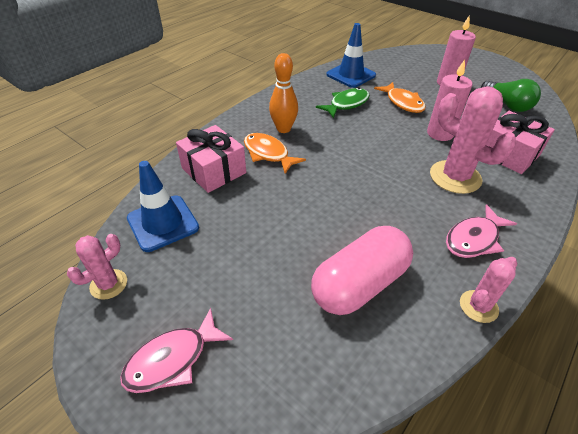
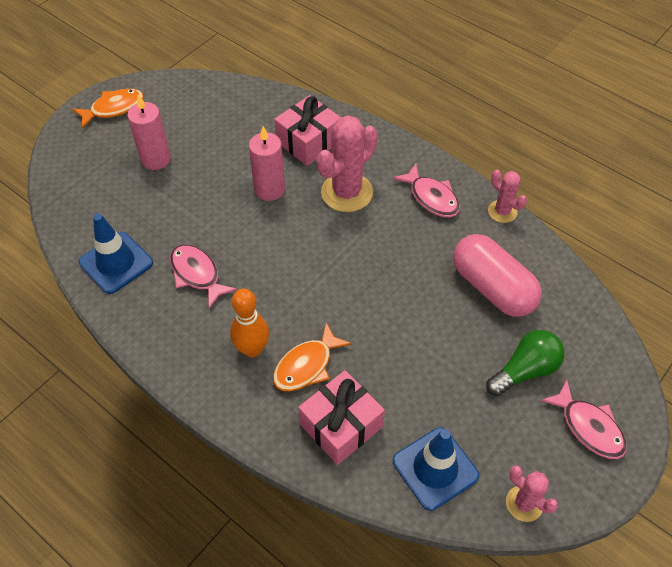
camera: 90 degrees left, 10 degrees up
(346, 104) = (197, 274): green fish -> pink fish
(403, 102) = (199, 213): orange fish -> orange fish (114, 108)
(507, 105) = (214, 117): green light bulb -> green light bulb (524, 370)

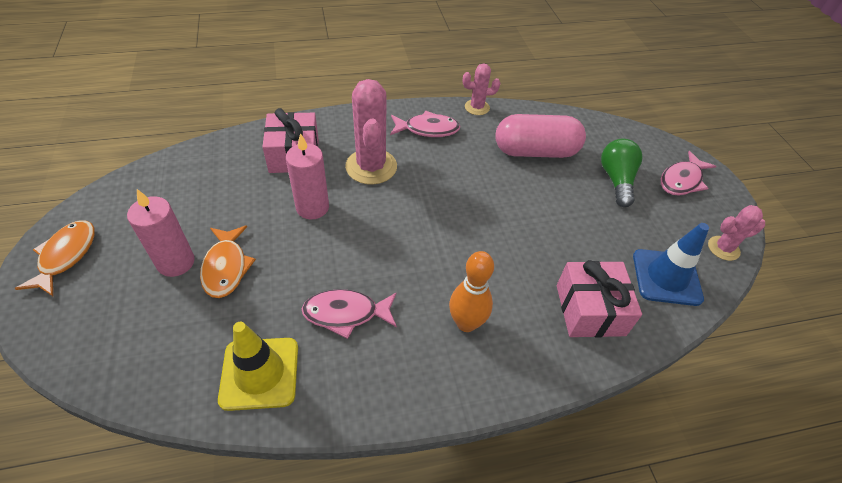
camera: 55 degrees left, 5 degrees down
(116, 263) = (259, 373): blue traffic cone -> yellow traffic cone
(306, 365) = (515, 296): orange fish -> orange fish (226, 267)
(588, 427) = (682, 180): pink fish -> pink fish turned 135 degrees clockwise

